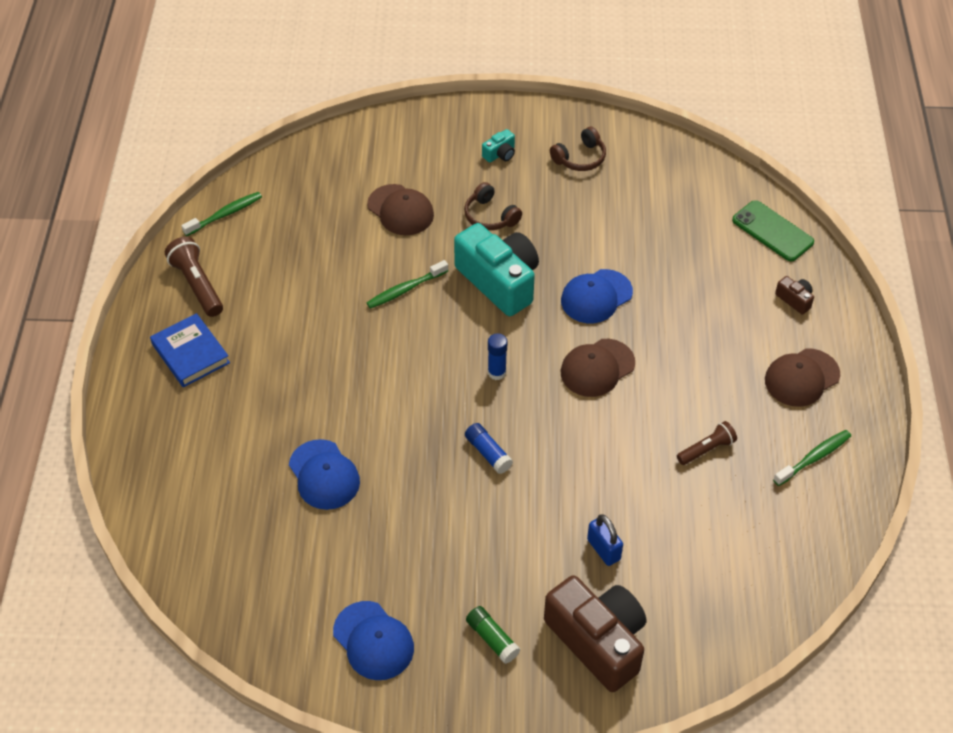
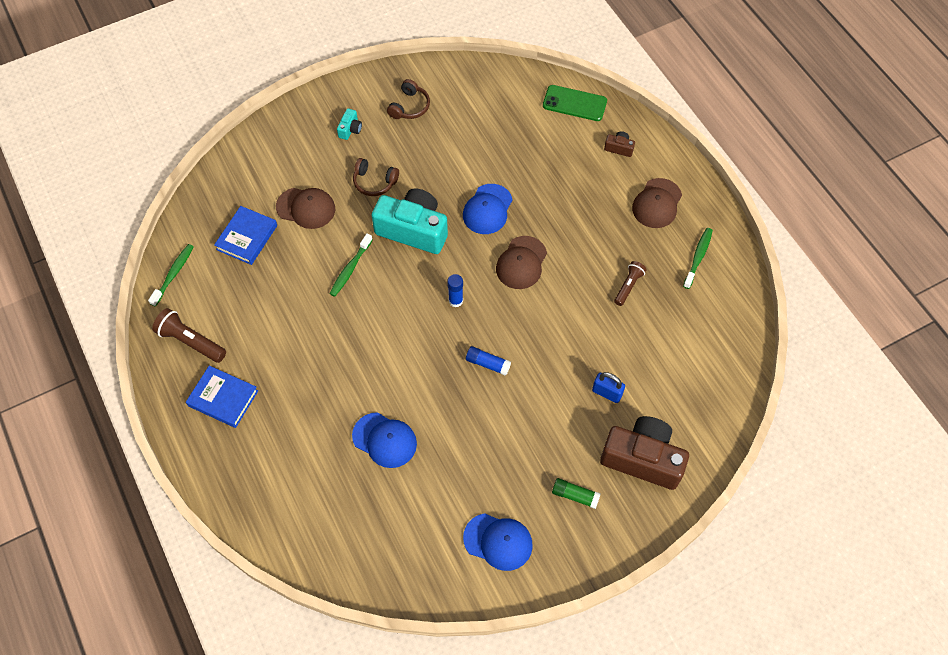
camera: 30 degrees left, 10 degrees up
(321, 212) = (247, 237): none -> blue book

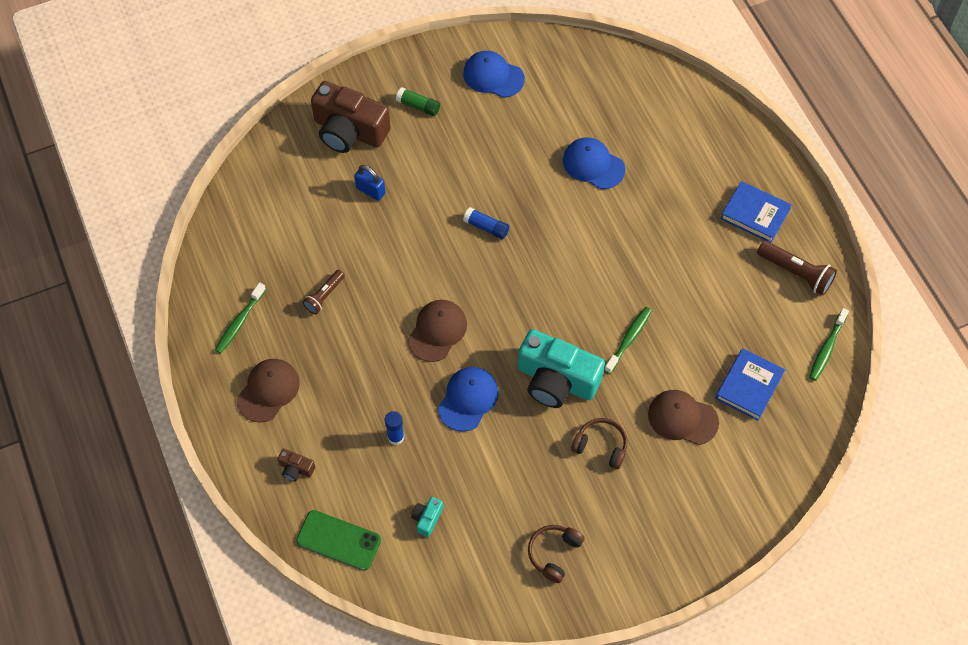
camera: 175 degrees left, 0 degrees up
(350, 129) = (631, 524): turquoise camera -> turquoise camera (427, 518)
(455, 300) = (514, 294): blue glue stick -> blue glue stick (396, 437)

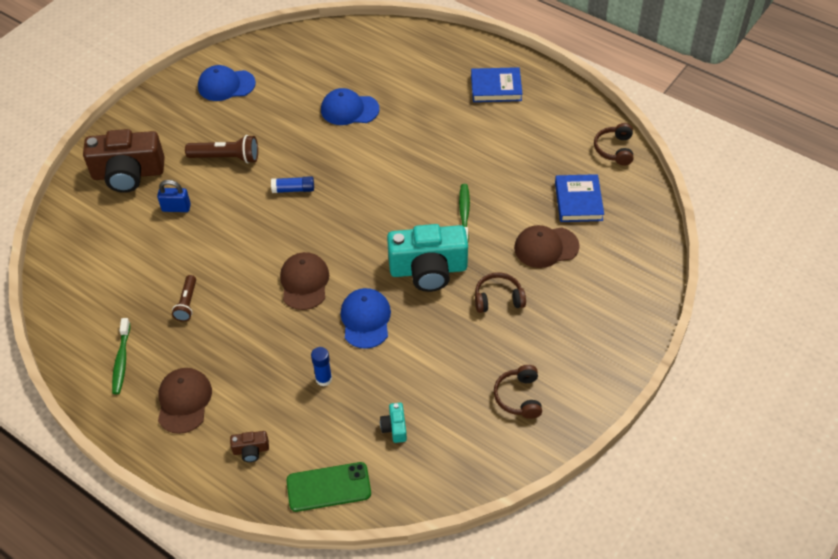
camera: 30 degrees left, 10 degrees down
(418, 106) = (177, 131): green glue stick -> none
(796, 273) = (554, 111): brown flashlight -> brown flashlight (226, 157)
(826, 348) = (614, 149): green toothbrush -> brown headphones

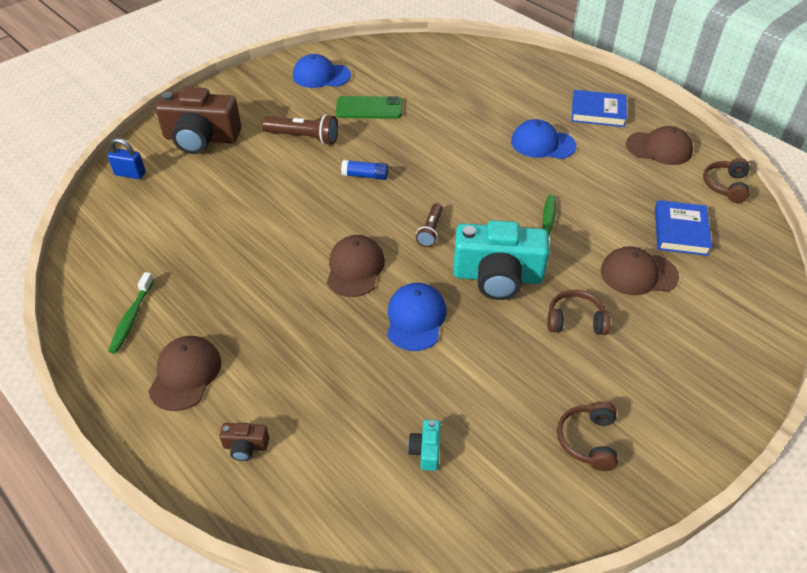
camera: 10 degrees right, 5 degrees down
(176, 208) = (239, 176): blue padlock -> blue padlock (130, 174)
(187, 303) = (221, 269): brown flashlight -> brown flashlight (430, 231)
(323, 379) = (352, 377): blue glue stick -> none
(328, 487) = (328, 511): green phone -> green phone (369, 108)
(349, 109) = (440, 112): blue cap -> blue cap (542, 143)
(554, 119) = (659, 148): none -> brown cap

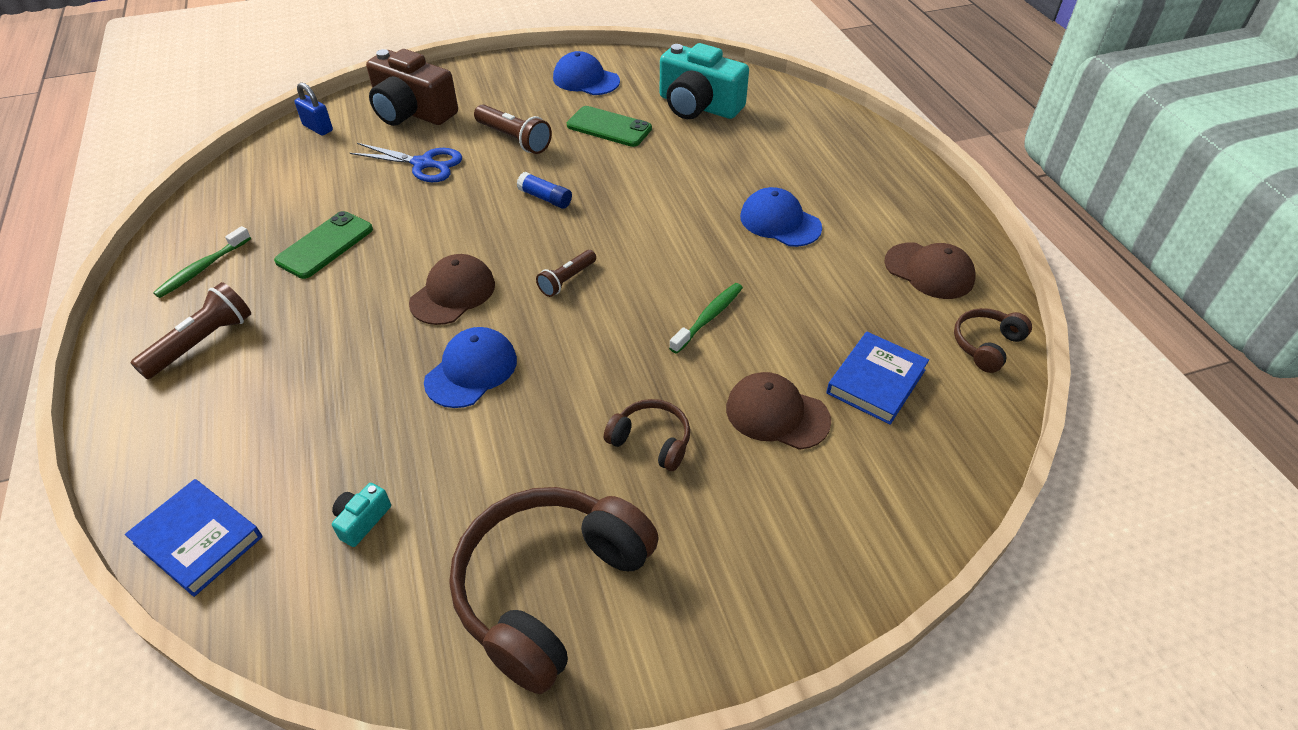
camera: 25 degrees right, 0 degrees up
(185, 374) = (202, 343): brown cap -> brown flashlight
(221, 265) = (325, 245): none -> green phone
(245, 446) = (194, 438): brown camera -> none
(247, 177) = (423, 164): none -> blue scissors
(497, 277) = (600, 357): turquoise camera -> turquoise camera (698, 106)
(588, 440) = (550, 589): brown headphones -> brown headphones, size x2.09
(598, 112) = (881, 205): blue book -> blue book (198, 540)

